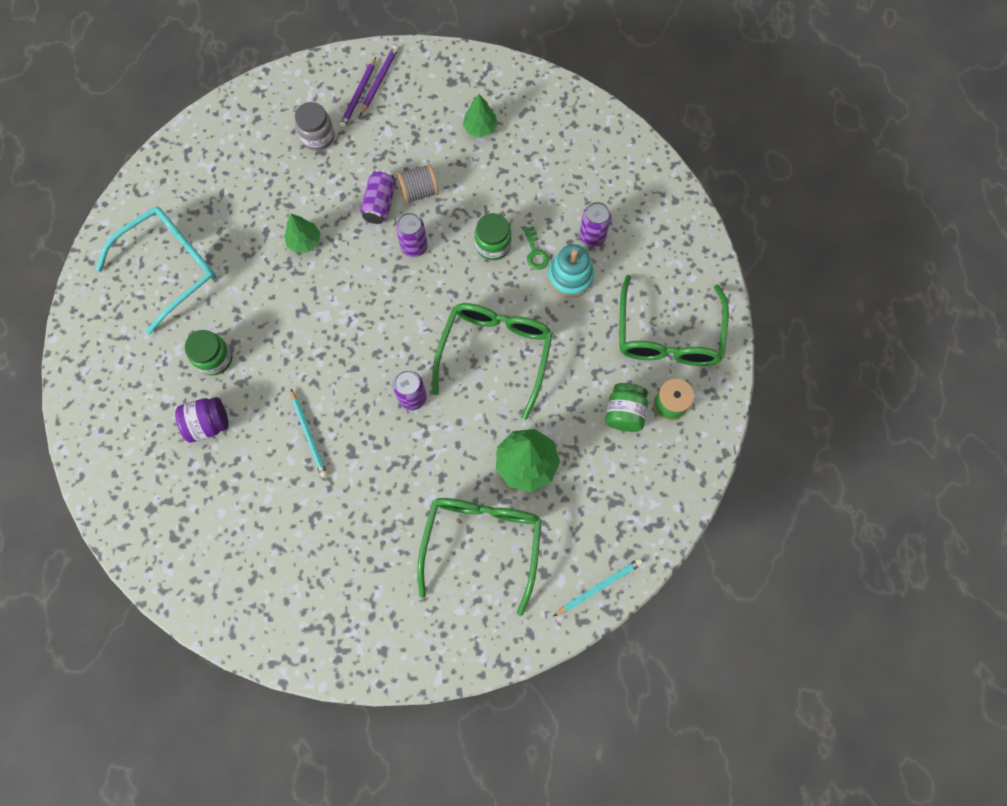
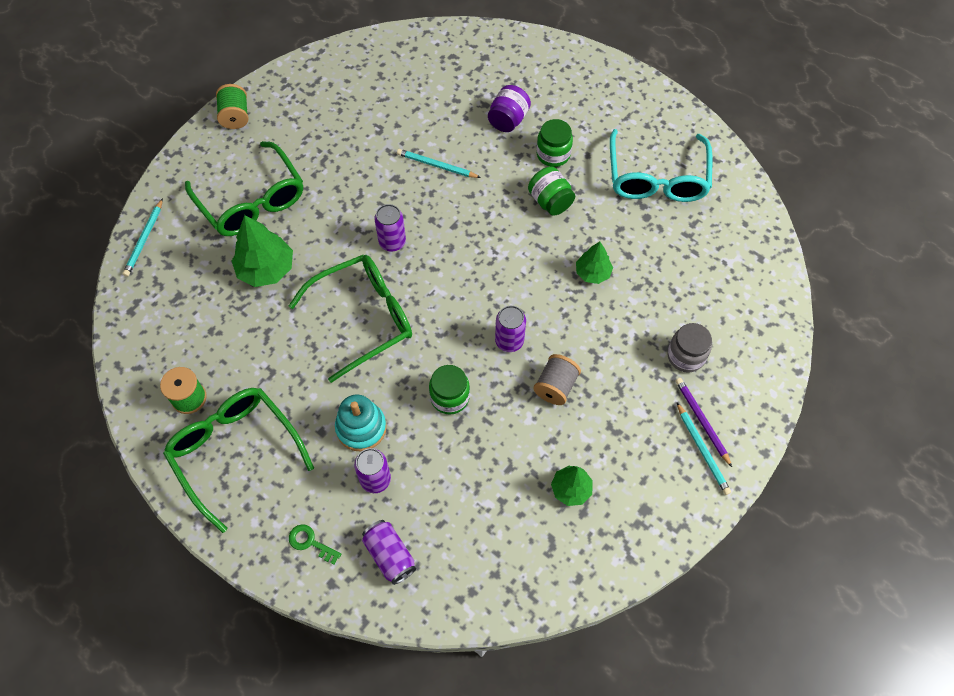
camera: 135 degrees right, 10 degrees down
(379, 81) = (702, 450): purple pencil -> turquoise pencil
(380, 204) = (574, 349): purple can -> purple can (390, 555)
(416, 656) = (235, 116): none -> green spool
(495, 354) = (362, 319): green glasses -> green glasses turned 90 degrees counterclockwise
(535, 252) = (410, 422): green key -> green key (310, 542)
(624, 413) = (221, 362): green jar -> green jar (550, 201)

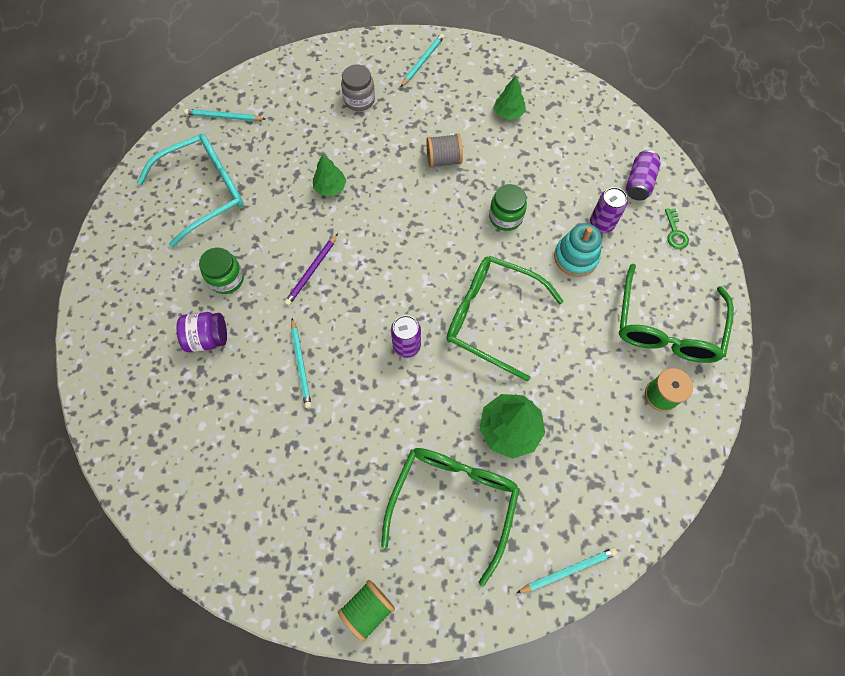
camera: 125 degrees left, 5 degrees up
(509, 341) = (431, 207): purple can -> none
(550, 201) = (280, 253): green jar -> none
(701, 421) = (402, 70): purple pencil -> purple pencil (312, 271)
(739, 231) = (224, 117): none -> turquoise pencil

